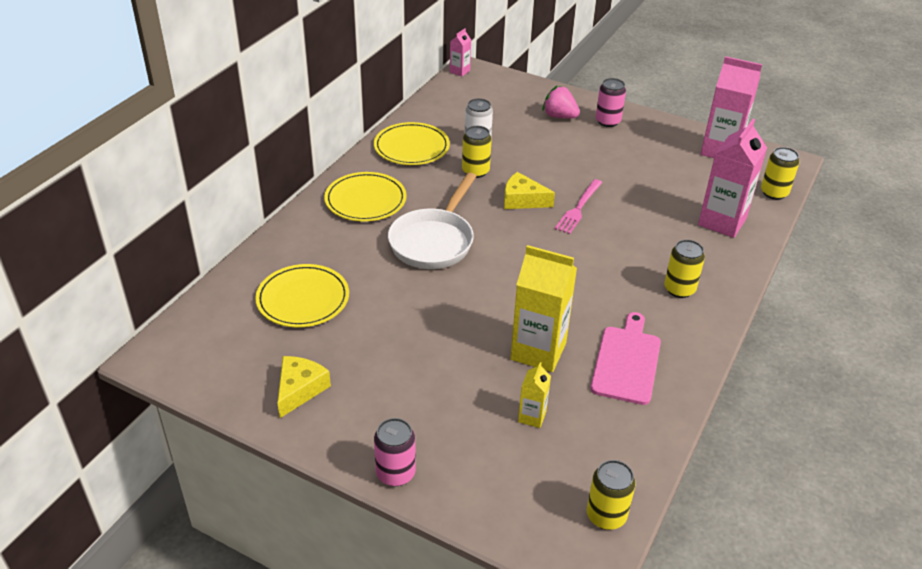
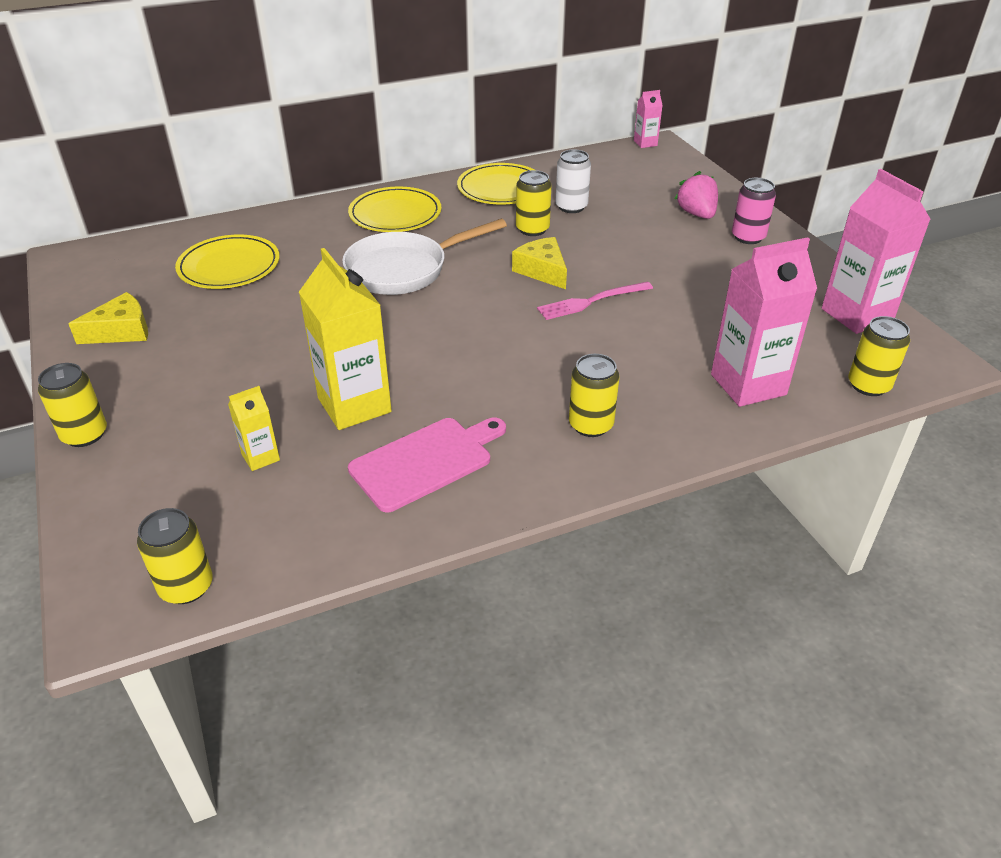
camera: 40 degrees right, 0 degrees up
(395, 473) = (84, 434): pink can -> yellow can

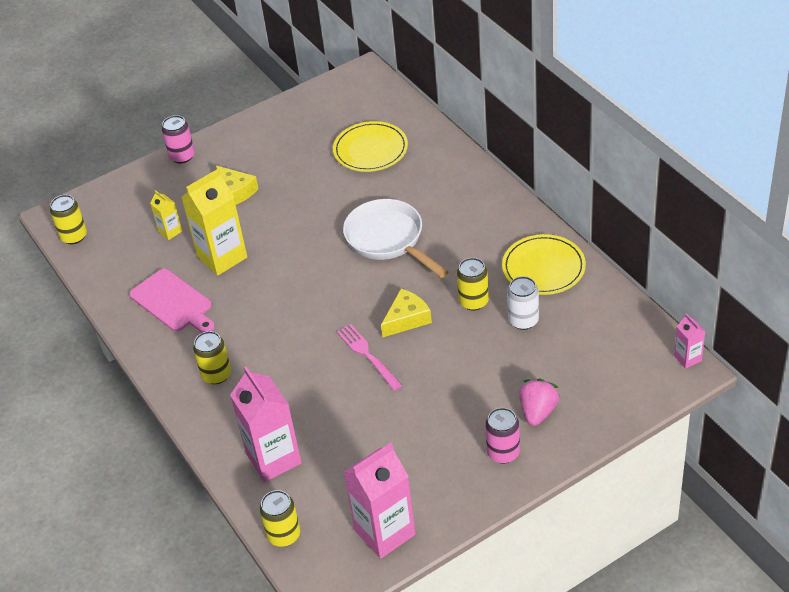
camera: 85 degrees right, 5 degrees up
(84, 434) = (182, 156): yellow can -> pink can
(121, 331) = (282, 131): yellow cheese -> yellow cheese (235, 192)
(395, 214) = (474, 213): yellow plate -> none
(696, 214) = (538, 411): pink strawberry -> pink strawberry turned 45 degrees counterclockwise

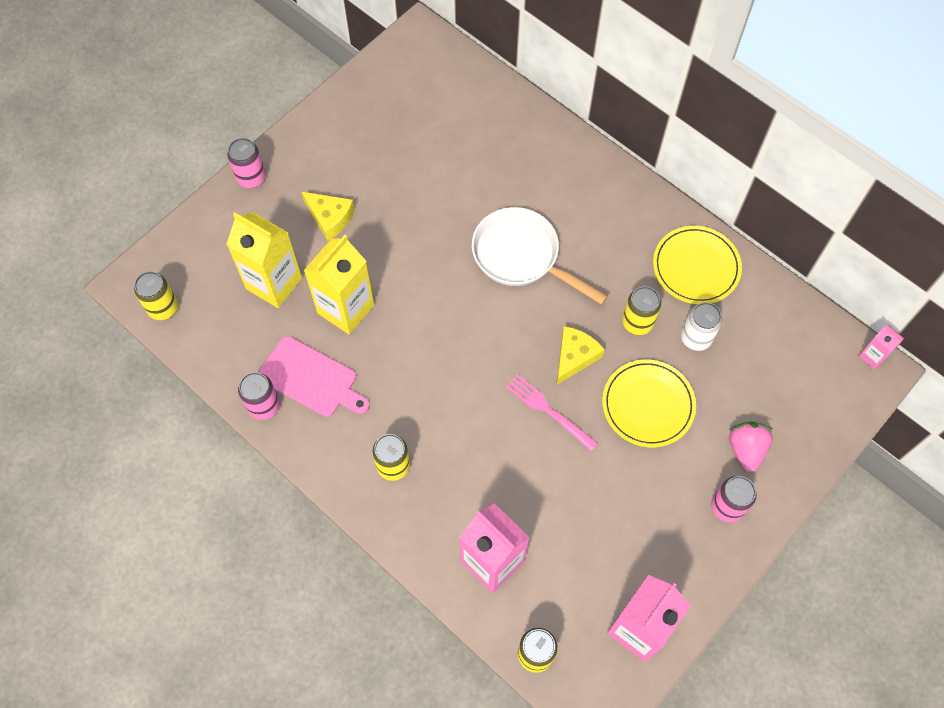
camera: 20 degrees left, 20 degrees up
(126, 316) = (264, 406): none -> pink can
(170, 231) = (274, 283): yellow carton -> yellow carton, size x2.05
(370, 150) = (462, 139): yellow plate -> yellow plate (648, 405)

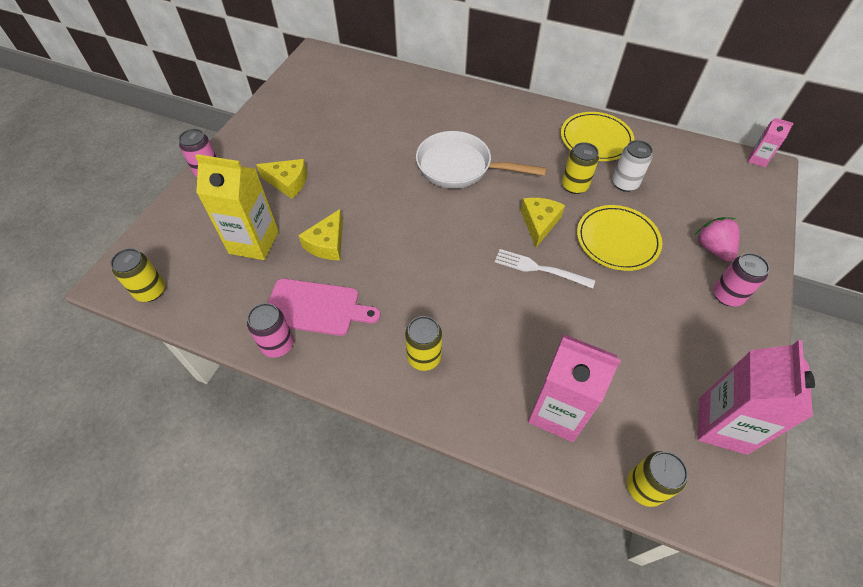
camera: 20 degrees left, 10 degrees down
(345, 309) = (327, 243): yellow carton -> yellow cheese
(548, 410) = (539, 269): pink fork -> white fork

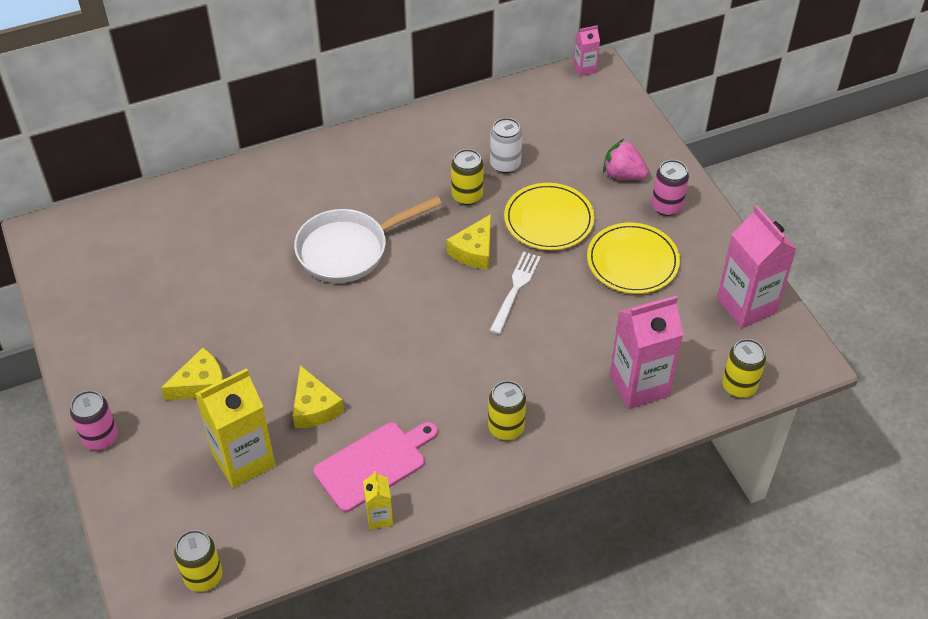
camera: 45 degrees left, 5 degrees down
(277, 345) = (379, 517): pink can -> yellow carton
(539, 223) = (474, 251): yellow cheese -> yellow cheese turned 120 degrees counterclockwise
(539, 269) = (515, 289): white fork -> white fork turned 135 degrees clockwise
(596, 139) = (439, 137): yellow plate -> yellow plate (632, 261)

